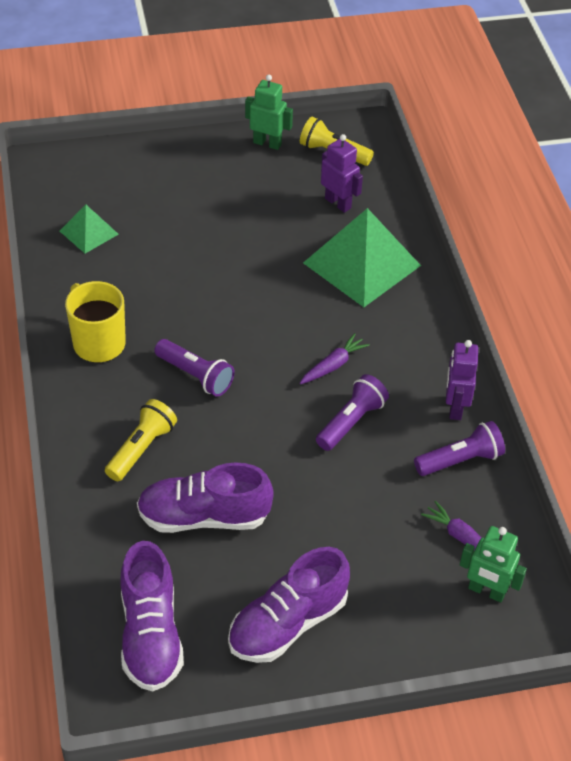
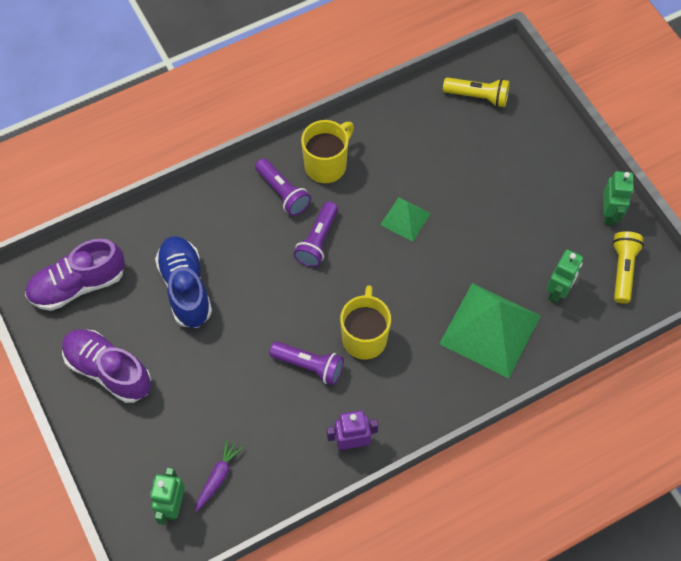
camera: 75 degrees right, 15 degrees up
(89, 232) = (440, 118): green pyramid -> green pyramid (405, 219)
(141, 448) = (235, 227): yellow flashlight -> yellow flashlight (478, 96)
(204, 517) = (185, 288): purple shoe -> blue shoe
(333, 365) = (364, 337): purple carrot -> yellow mug
(338, 203) = (558, 291): purple robot -> green robot
(460, 460) = (296, 459): purple flashlight -> purple flashlight (283, 193)

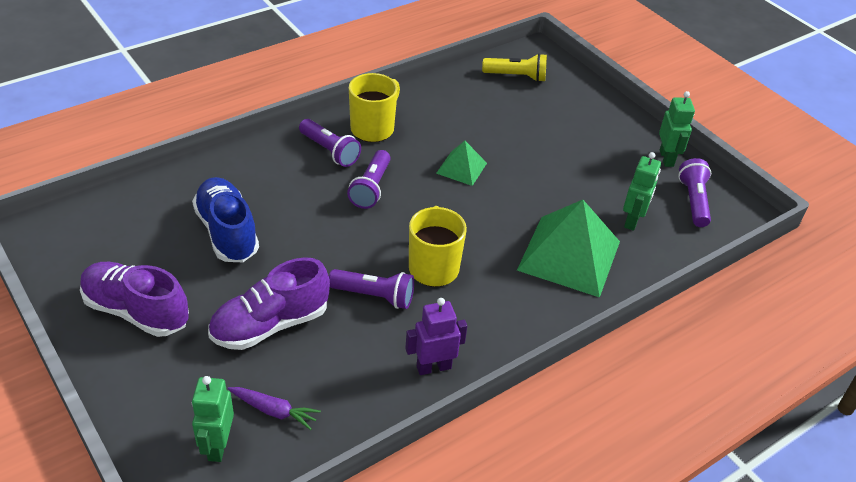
camera: 10 degrees left, 20 degrees down
(78, 285) = (102, 234): purple shoe -> purple shoe (270, 325)
(218, 477) = (274, 411): purple carrot -> purple carrot turned 90 degrees clockwise
(622, 270) = (693, 201): yellow flashlight -> purple flashlight

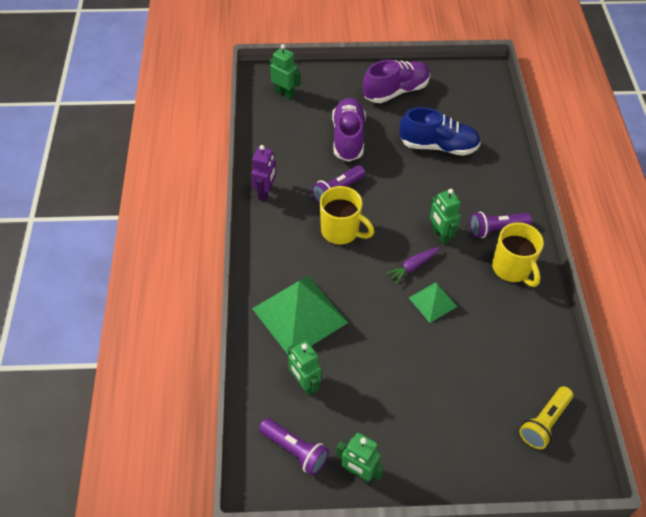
camera: 125 degrees right, 10 degrees up
(274, 411) = (289, 119): purple carrot -> purple carrot (413, 266)
(371, 188) = (440, 235): purple flashlight -> green robot

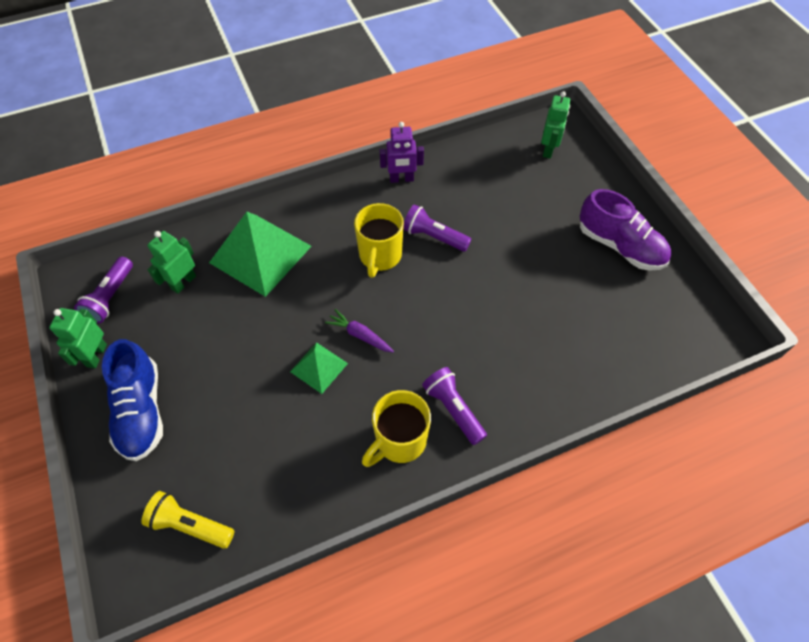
camera: 70 degrees right, 5 degrees up
(348, 138) = (516, 223): purple shoe -> none
(438, 146) = (555, 313): blue shoe -> blue shoe (141, 411)
(440, 235) = (417, 350): green robot -> none

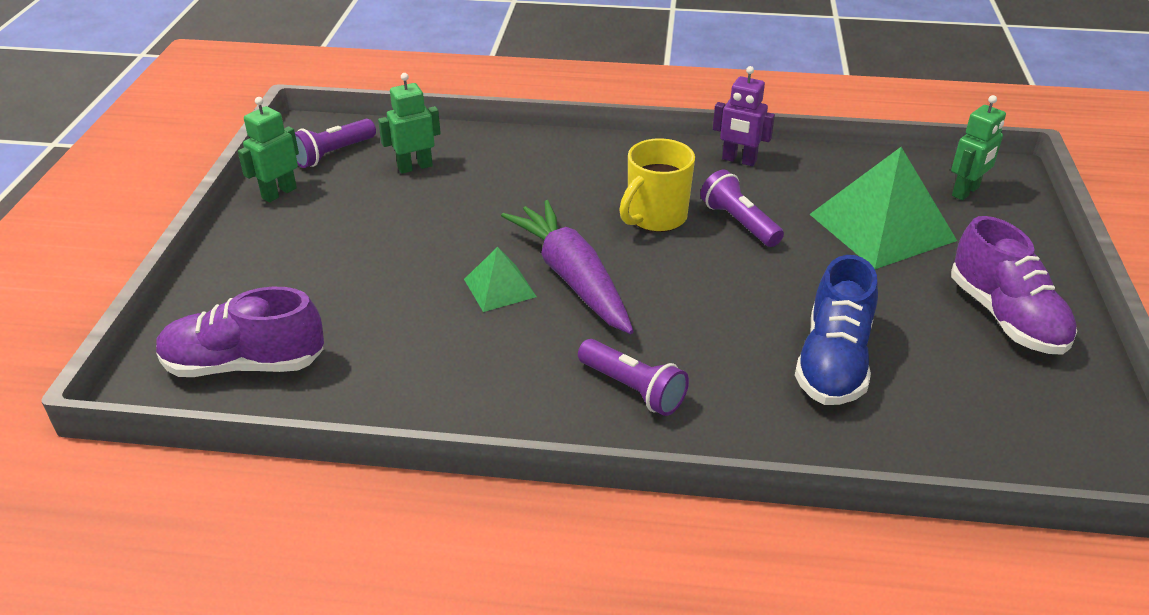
camera: 30 degrees right, 20 degrees down
(141, 411) = (282, 252): blue shoe -> blue shoe (833, 362)
(190, 525) = (244, 364): yellow flashlight -> purple shoe
(260, 254) = (516, 171): green pyramid -> green pyramid (881, 227)
(360, 335) = (572, 278): purple carrot -> purple carrot, size x2.12
(399, 441) = (539, 391): yellow mug -> none
(453, 409) = (633, 389): purple flashlight -> purple flashlight turned 135 degrees clockwise

